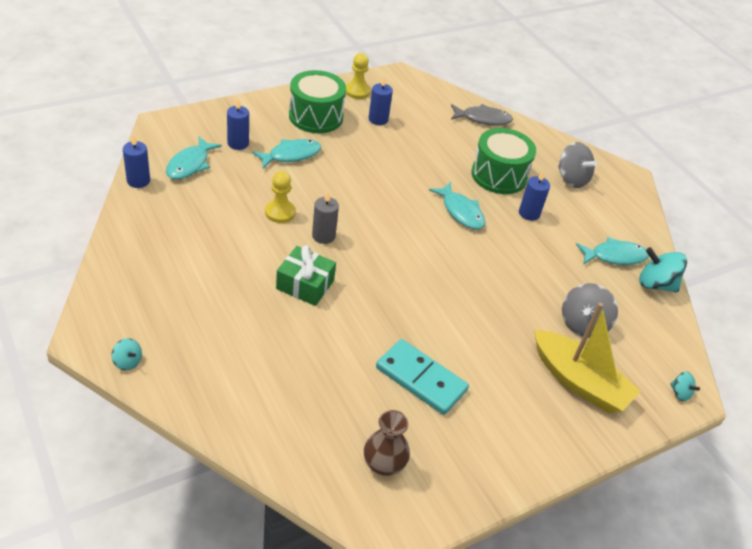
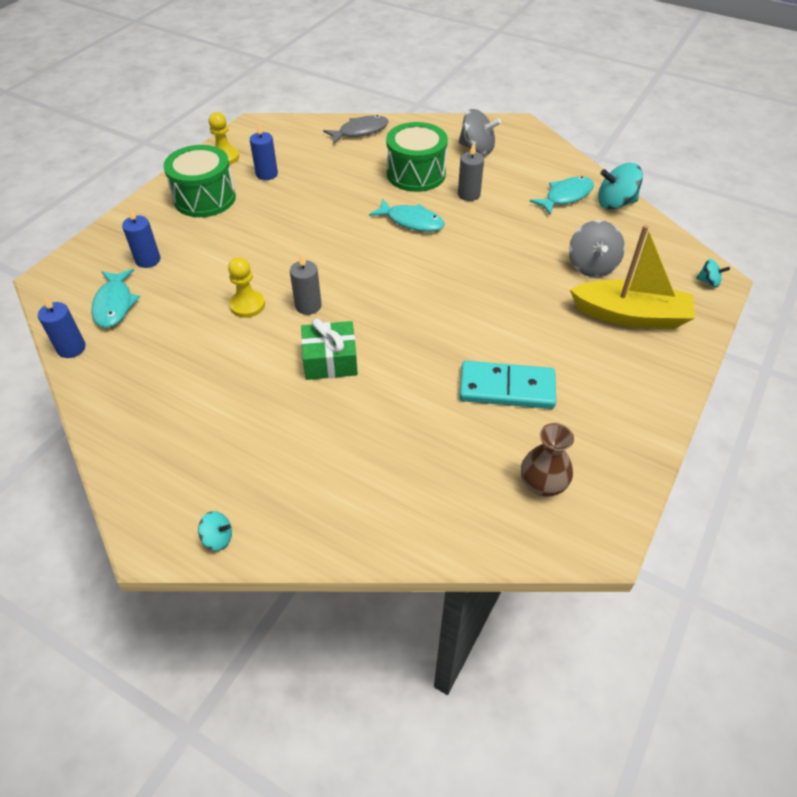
camera: 25 degrees left, 5 degrees up
(291, 155) = (211, 246): turquoise fish -> none
(529, 213) = (469, 194): blue candle -> grey candle

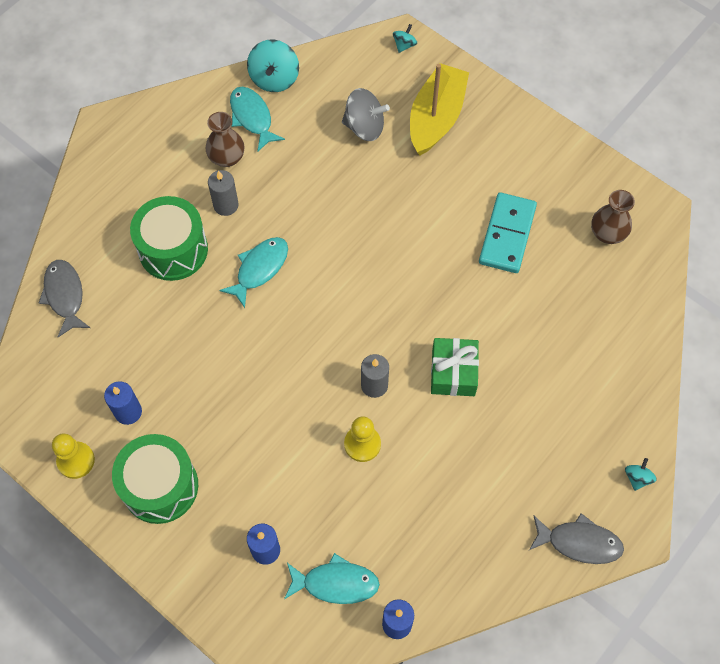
camera: 80 degrees left, 15 degrees up
(141, 485) = (579, 542): none -> grey fish
(477, 148) = (140, 178): grey spinning top -> none
(517, 188) = (227, 158): none -> brown vase

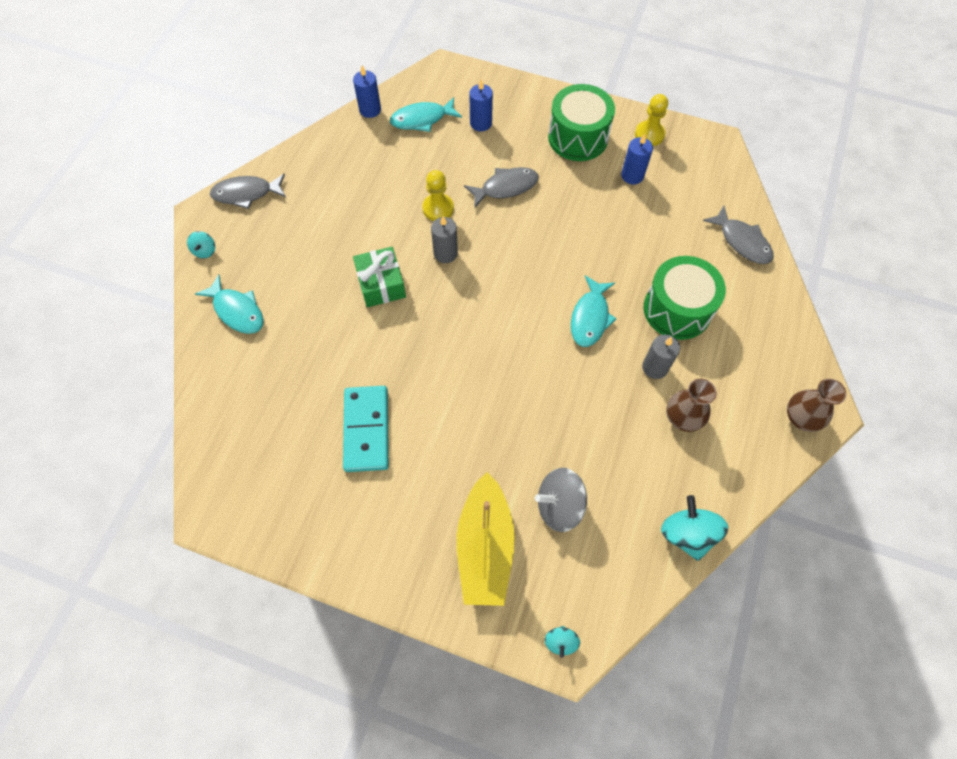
camera: 160 degrees right, 0 degrees up
(252, 117) = (683, 474): turquoise fish -> turquoise fish (237, 311)
(276, 445) = (505, 187): none -> grey fish
(607, 233) = (262, 466): brown vase -> brown vase (801, 418)

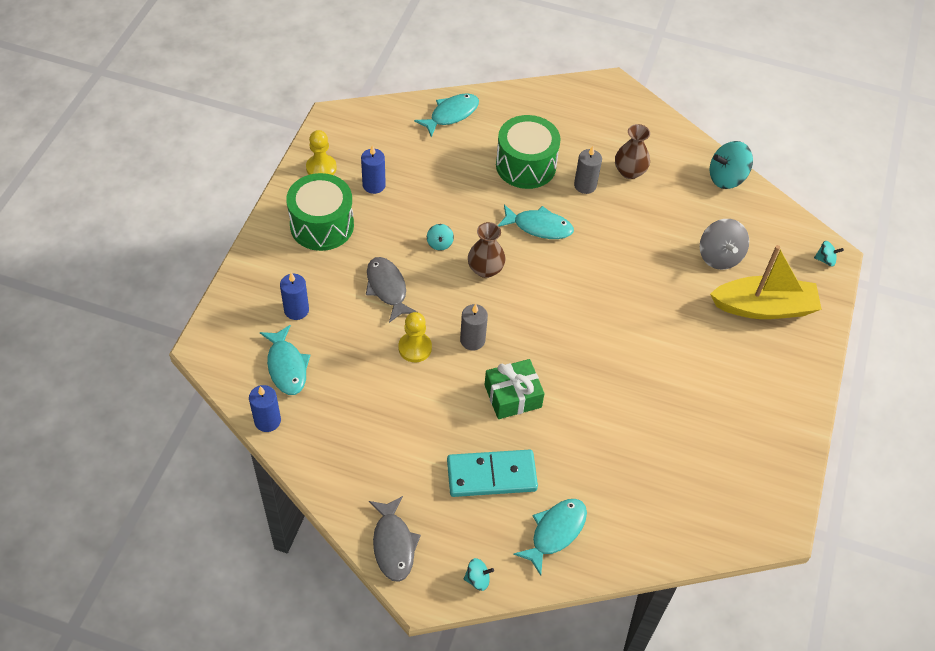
camera: 95 degrees left, 10 degrees down
(366, 430) = (674, 400): turquoise domino -> turquoise domino (491, 475)
(562, 229) = (439, 243): none -> turquoise spinning top
(742, 241) = (451, 114): grey fish -> turquoise fish
(801, 418) = (619, 100): brown vase -> brown vase (485, 269)

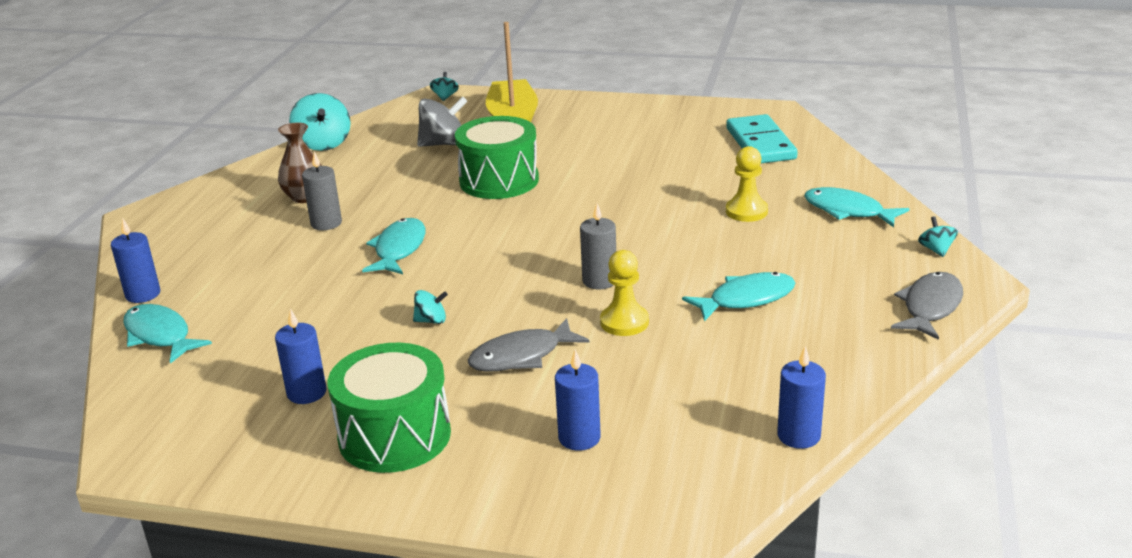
camera: 90 degrees left, 25 degrees down
(286, 366) = (692, 431): turquoise fish -> turquoise fish (746, 299)
(321, 168) = (258, 455): yellow pawn -> yellow pawn (746, 211)
(393, 544) = (930, 307): grey fish -> grey fish turned 45 degrees counterclockwise
(485, 269) = (476, 281): brown vase -> none
(491, 475) = (797, 252): turquoise domino -> turquoise domino (760, 144)
(502, 101) = (143, 294): none -> blue candle
(513, 396) = (677, 247): green gift -> none
(526, 165) = (283, 266): green drum -> green drum (499, 180)

